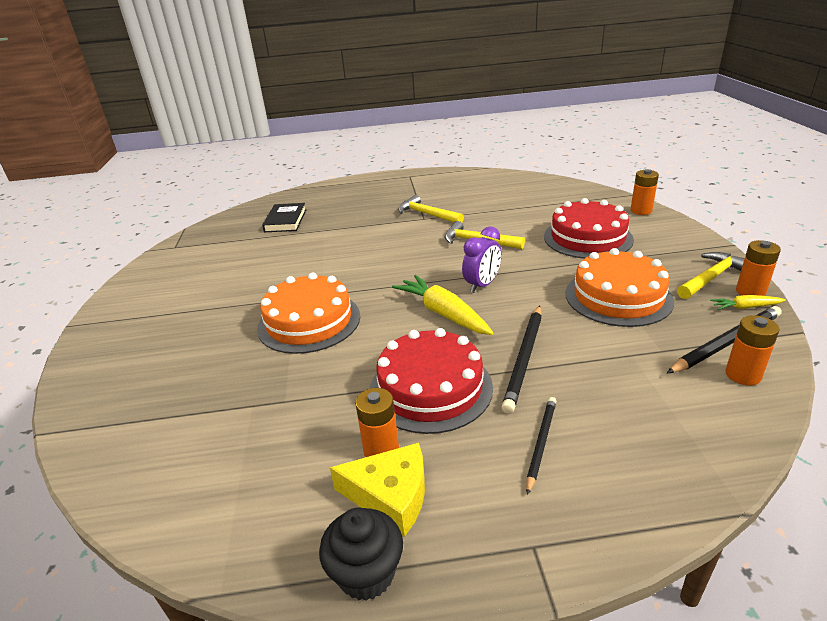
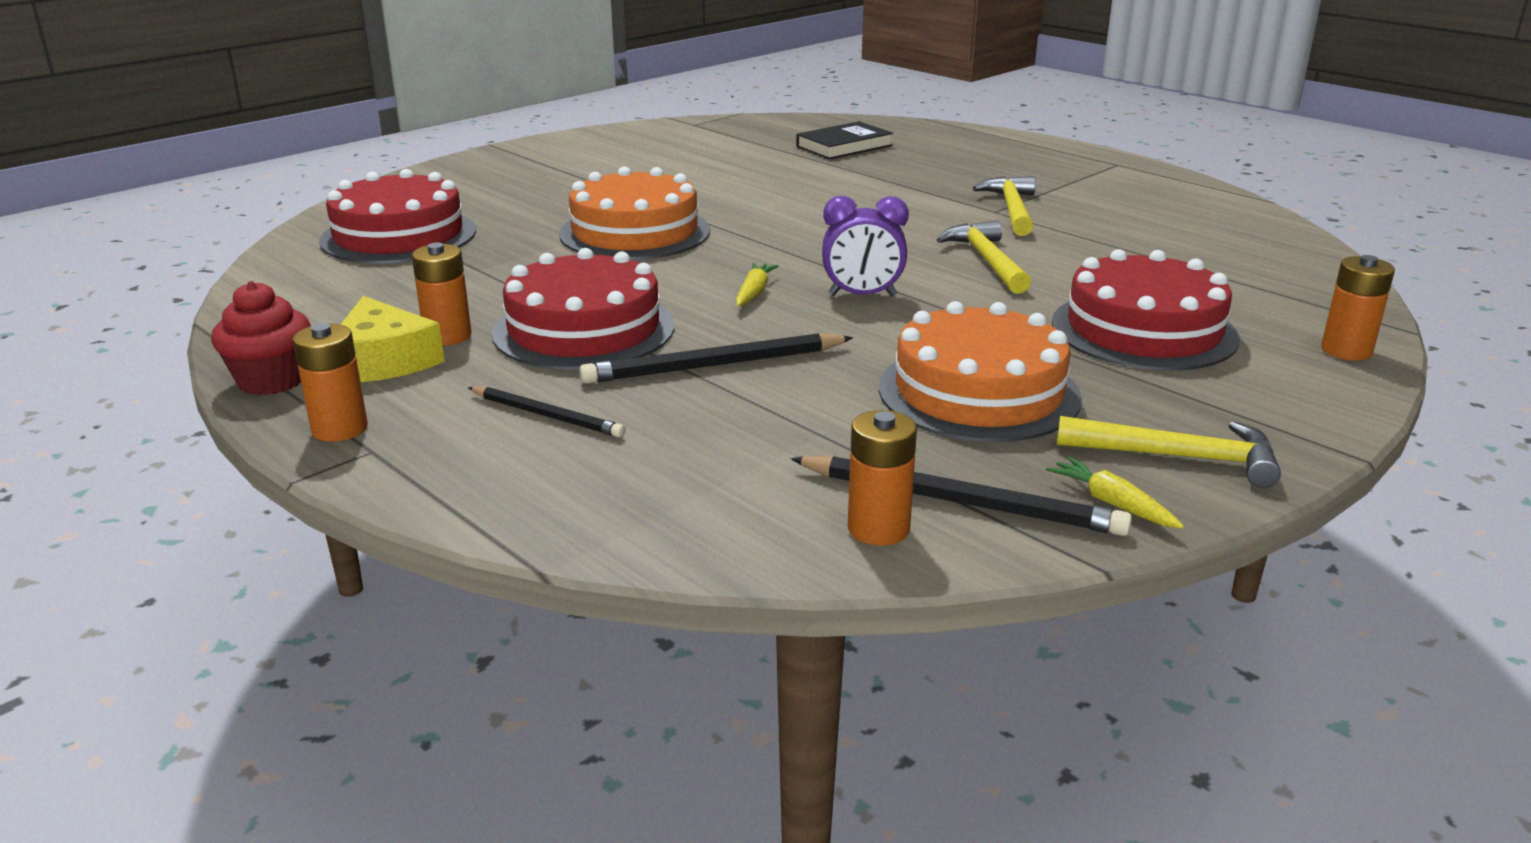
camera: 50 degrees right, 5 degrees down
(173, 420) = (399, 235): none -> red cake
(366, 573) = (272, 380): black cupcake -> red cupcake
(443, 313) = (754, 293): yellow carrot -> yellow carrot, size x0.51
(541, 443) = (547, 415): black pencil -> black pencil turned 45 degrees clockwise
(750, 292) = (1183, 501): orange battery -> orange battery (339, 429)

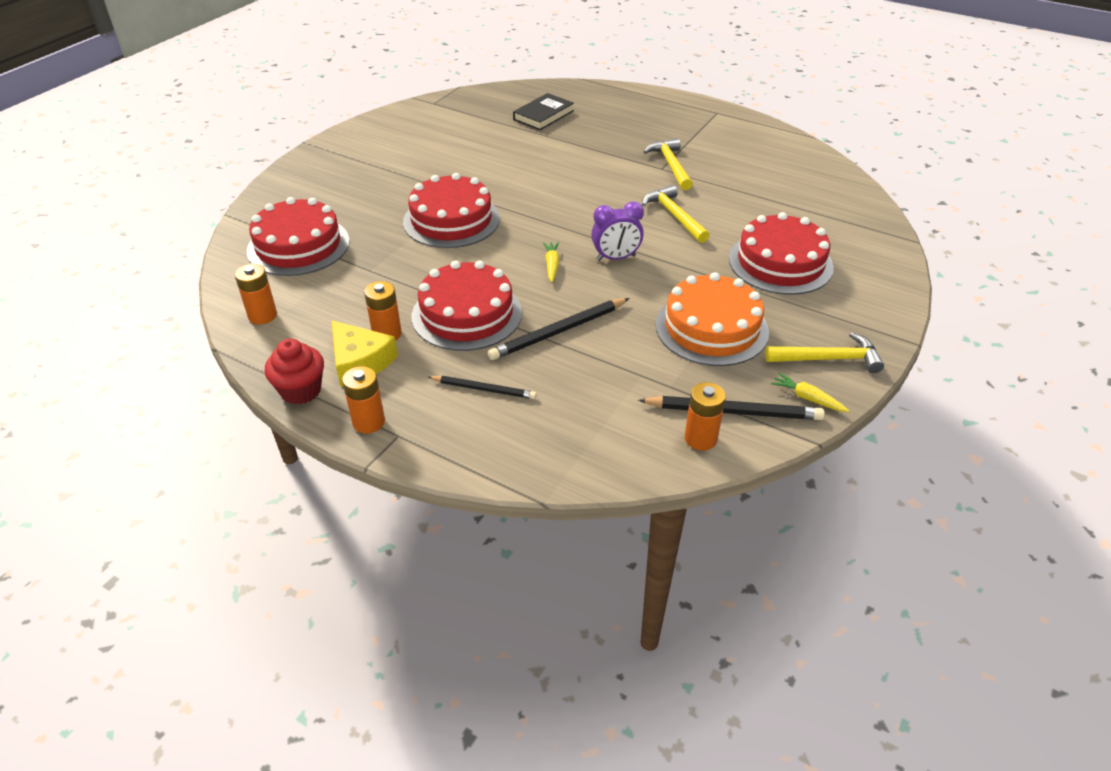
camera: 15 degrees left, 15 degrees up
(635, 232) = (451, 220): orange cake -> red cake
(1346, 351) = (887, 262): orange battery -> orange battery (262, 316)

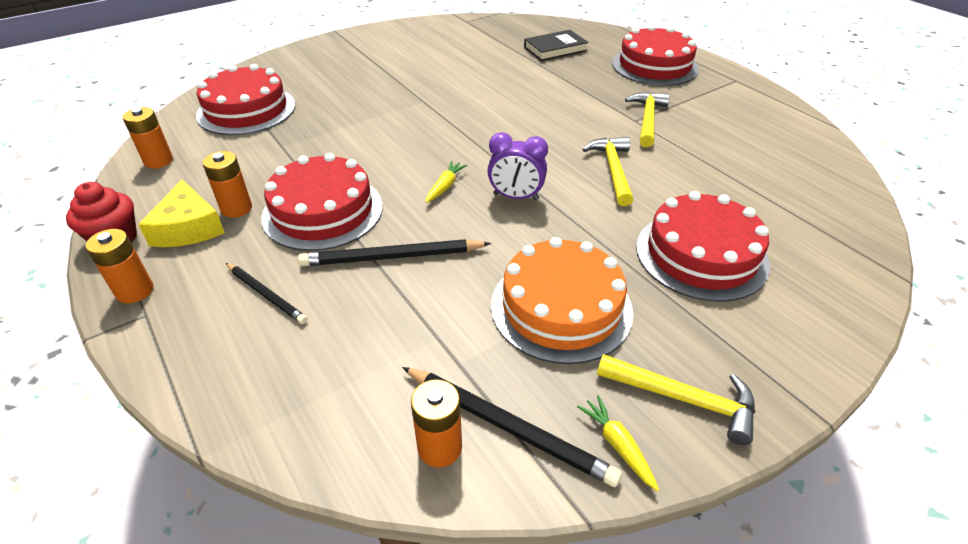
camera: 25 degrees right, 0 degrees up
(451, 220) = (391, 120): red cake -> red cake (654, 66)

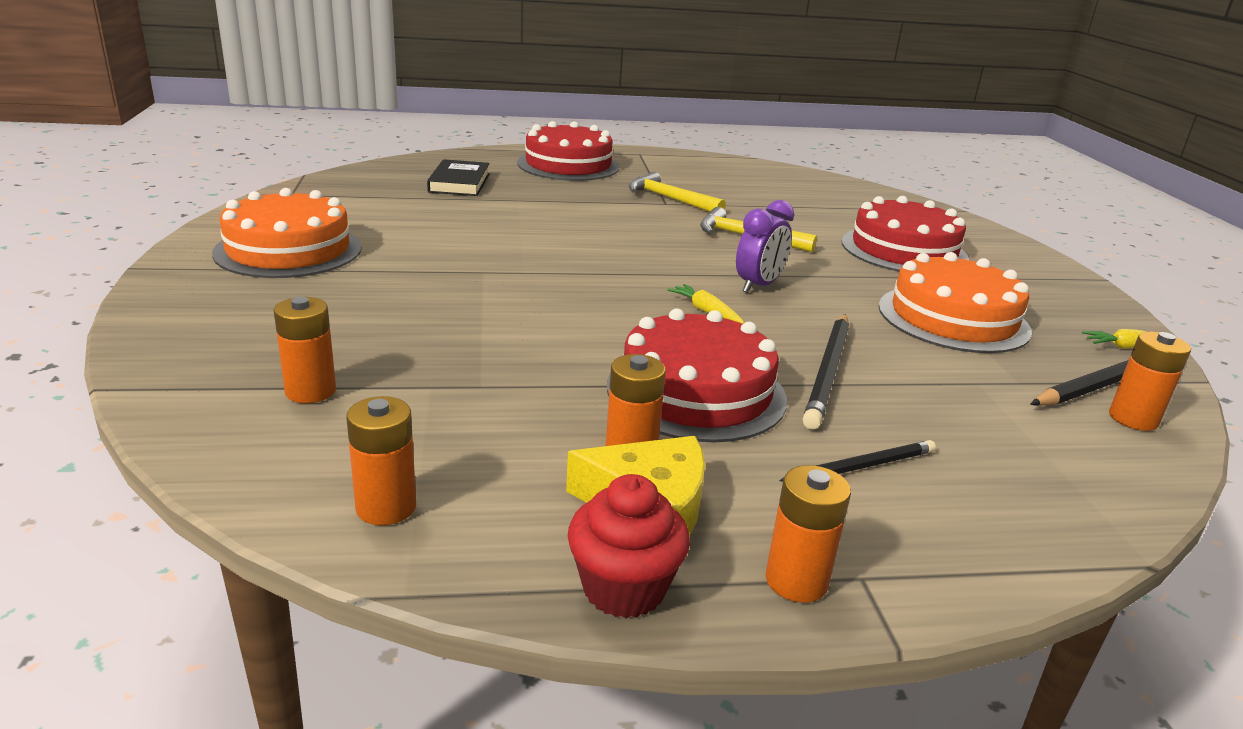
camera: 65 degrees left, 15 degrees down
(246, 110) = (310, 391): red cake -> orange battery
(391, 49) = (288, 250): none -> orange cake
(684, 399) = (1080, 311): yellow hammer -> none

